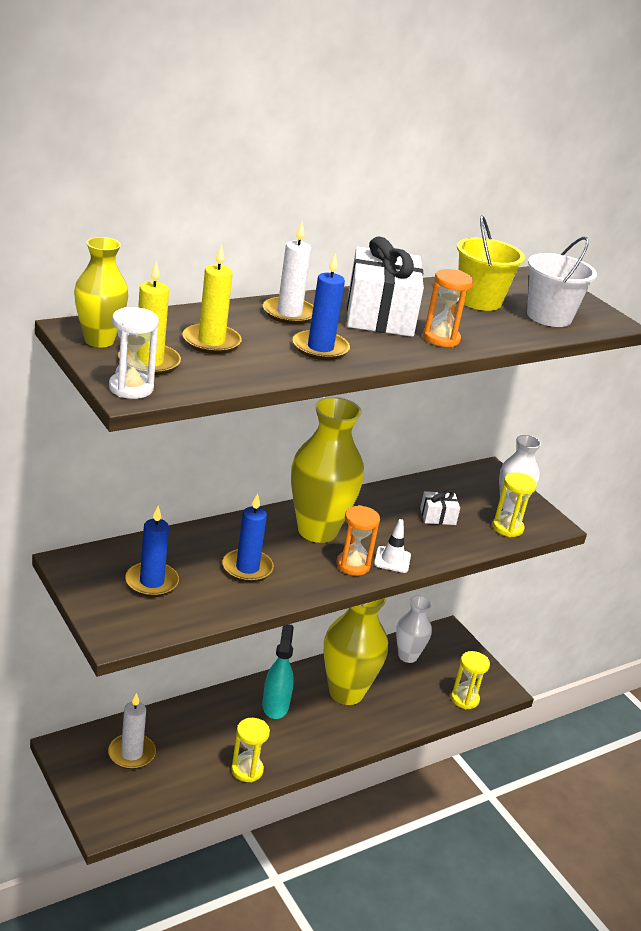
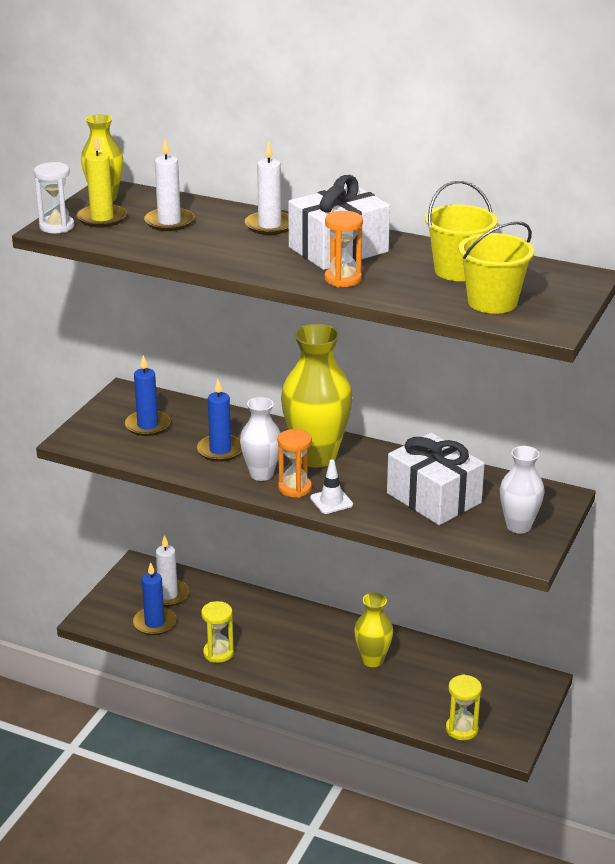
camera: 60 degrees right, 0 degrees up
(211, 342) = (169, 222): yellow candle -> white candle
(275, 705) = (306, 632): turquoise spray bottle -> none
(320, 348) = (232, 251): blue candle -> blue candle (154, 623)
(346, 692) = (372, 660): yellow vase -> yellow vase, size x0.58
(407, 656) = (470, 672): white vase -> white vase (261, 474)
(438, 516) = (433, 498): white gift -> white gift, size x2.16
(507, 528) = (478, 536): yellow hourglass -> none
(549, 317) = (492, 302): white bucket -> yellow bucket

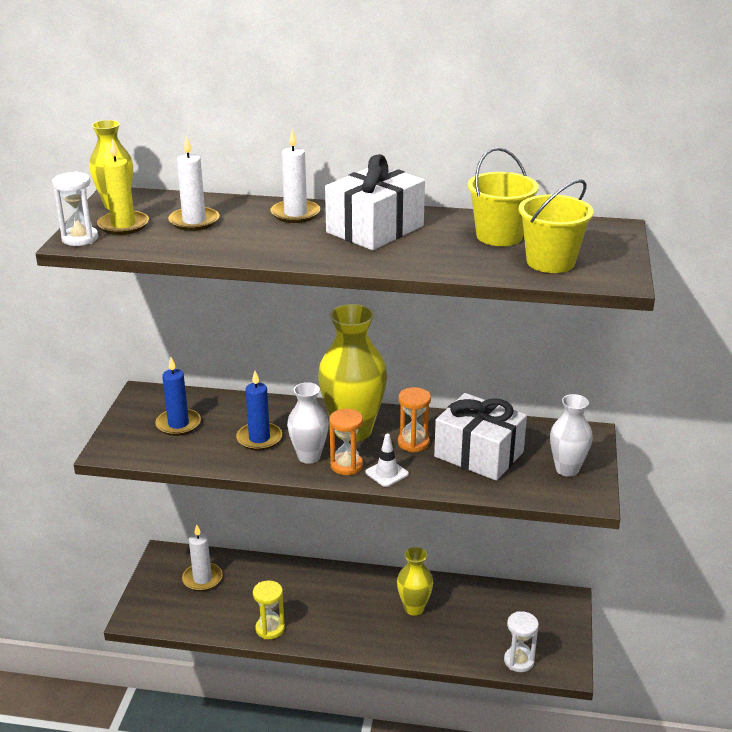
camera: 15 degrees left, 0 degrees up
(154, 623) = (199, 610): blue candle -> none
(343, 279) = (397, 257): orange hourglass -> orange hourglass (413, 443)
(461, 729) = (519, 661): yellow hourglass -> white hourglass

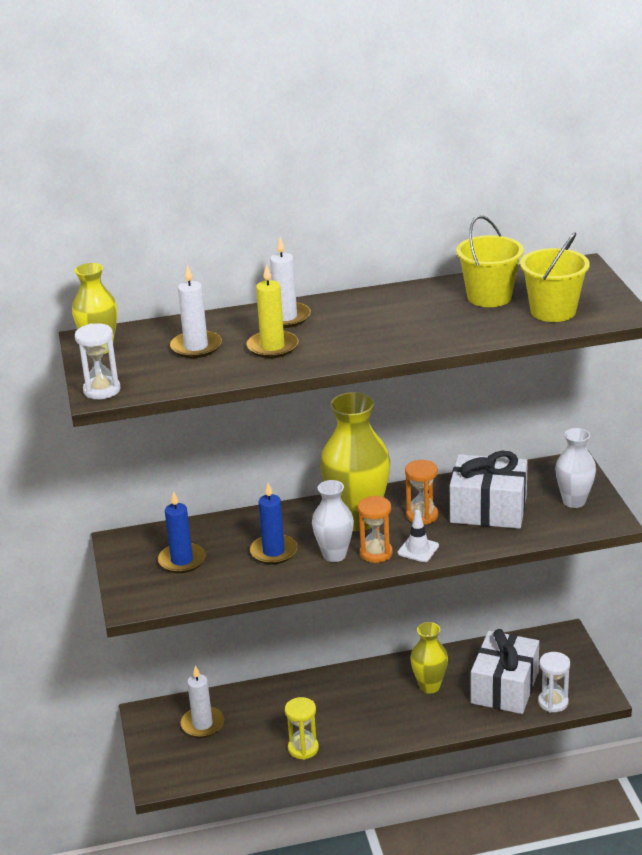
camera: 20 degrees left, 0 degrees up
(123, 225) = (130, 367): yellow candle -> yellow candle (272, 347)
(375, 229) = (373, 316): white gift -> white gift (504, 687)

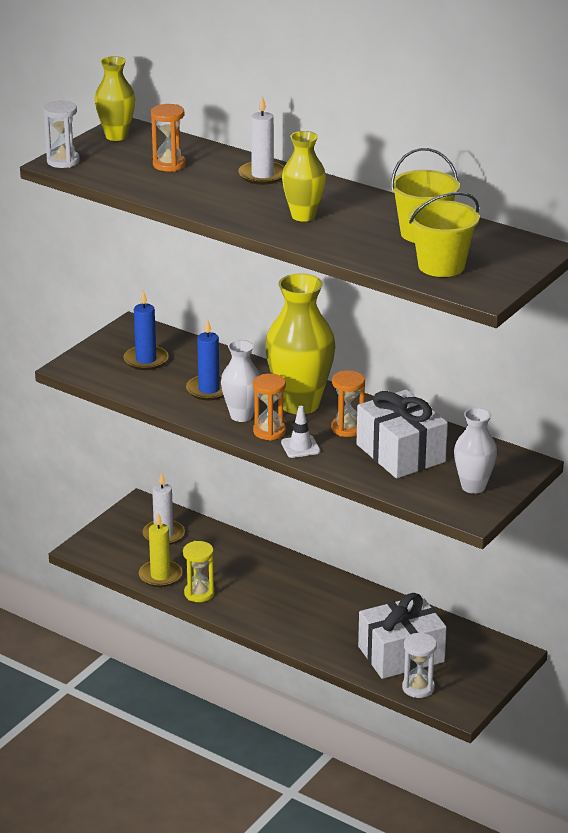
camera: 45 degrees right, 0 degrees up
(196, 347) = (169, 164): white candle -> orange hourglass
(272, 347) = (211, 189): yellow candle -> yellow candle (160, 576)
(429, 686) = (349, 616): yellow vase -> yellow vase (303, 216)

